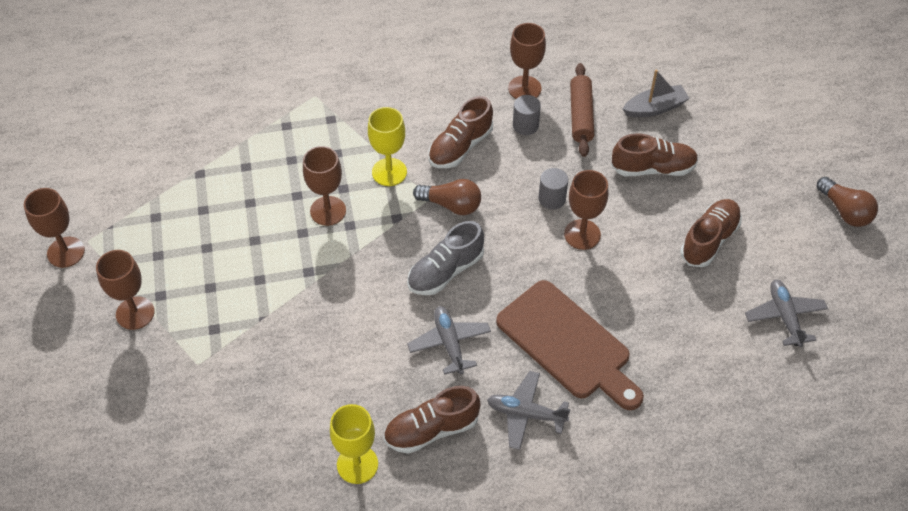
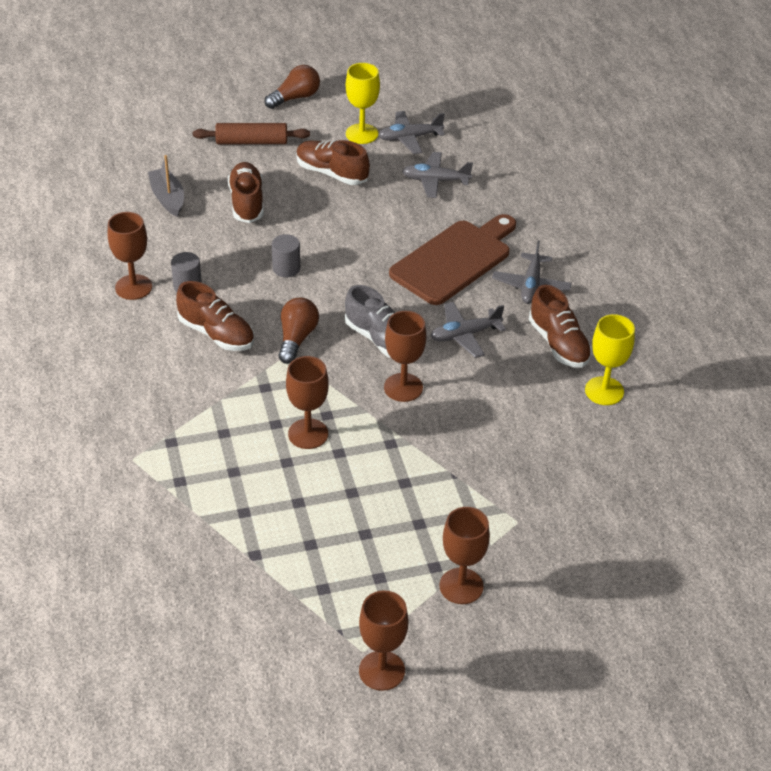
camera: 95 degrees left, 10 degrees down
(389, 172) = (252, 388): yellow goblet -> yellow goblet (362, 134)
(581, 115) = (175, 247): brown rolling pin -> brown rolling pin (251, 142)
(582, 234) = (329, 249): brown goblet -> brown goblet (403, 387)
(706, 336) = (435, 181): none -> grey plane

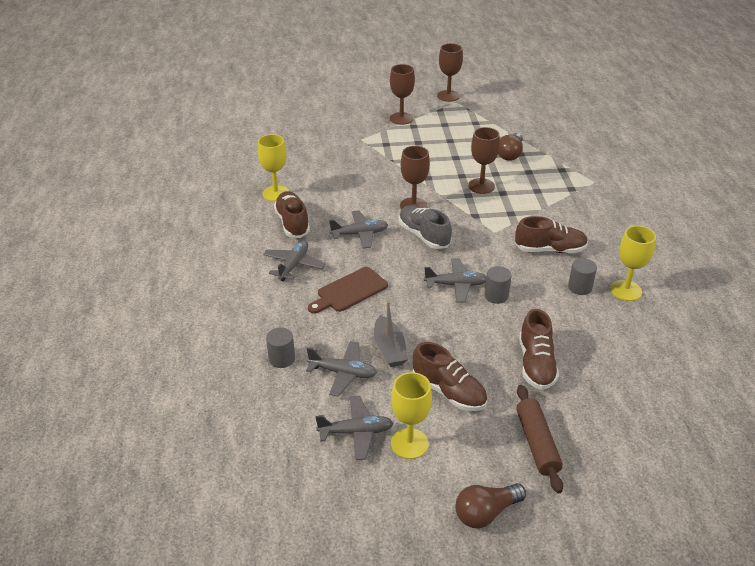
camera: 170 degrees left, 5 degrees down
(133, 287) = (626, 290): brown goblet -> yellow goblet
(168, 198) = (617, 376): grey boat -> grey boat (389, 348)
(216, 334) = (550, 249): brown shoe -> brown shoe turned 135 degrees clockwise
(251, 142) = (537, 443): brown rolling pin -> brown rolling pin turned 75 degrees clockwise
(296, 338) = (488, 242): brown light bulb -> brown light bulb (510, 154)
(333, 277) = (456, 285): none -> grey plane
(454, 260) = (349, 291): brown cutting board -> brown cutting board, size x0.64
(499, 188) = (282, 359): none -> grey cylinder

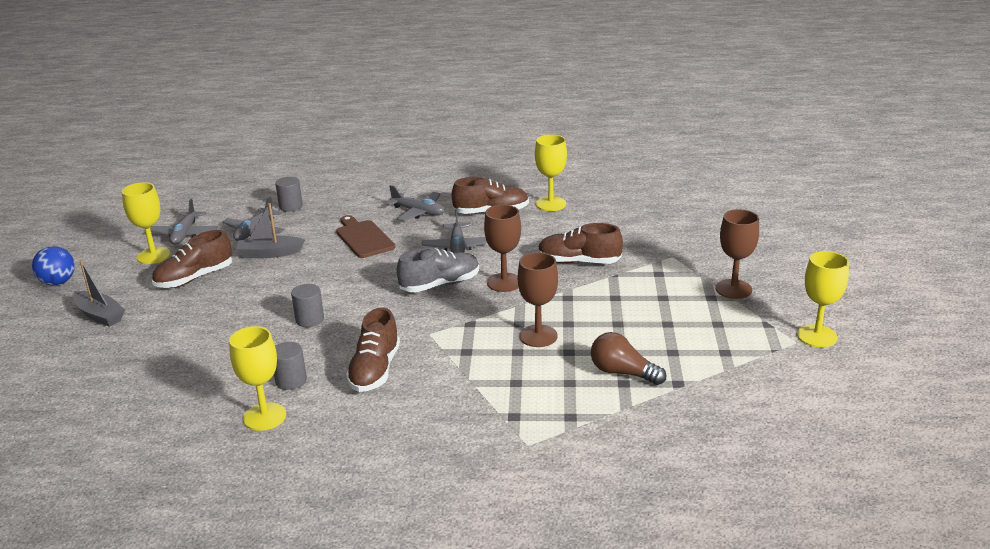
camera: 100 degrees right, 10 degrees down
(448, 96) = (817, 336): brown goblet -> yellow goblet
(456, 285) = (341, 296): grey plane -> none
(486, 513) = (58, 282): brown light bulb -> blue ball
(536, 364) = (192, 330): brown shoe -> brown shoe (578, 262)
(537, 443) = (100, 315): brown rolling pin -> grey boat

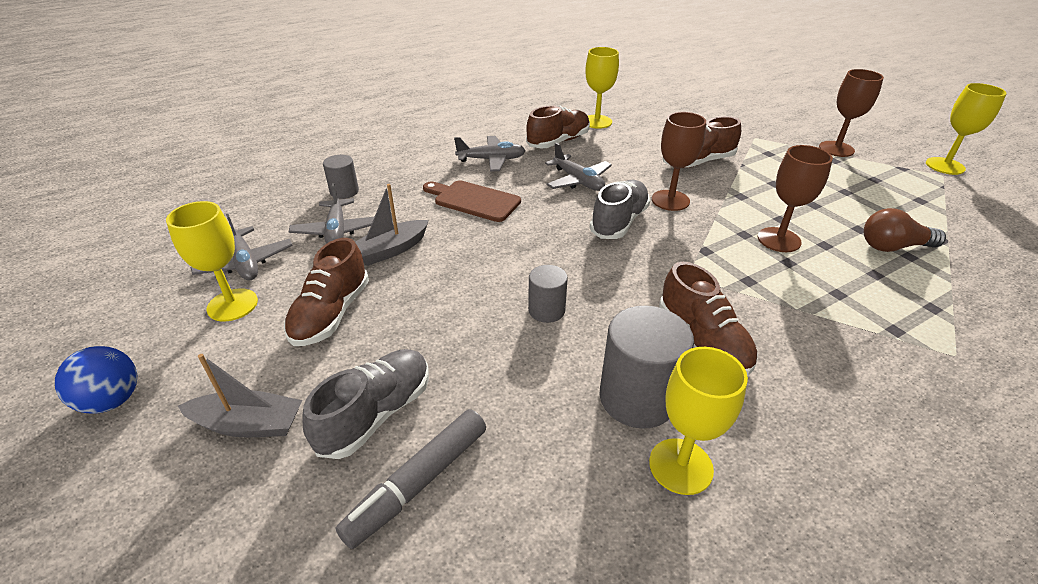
camera: 35 degrees left, 10 degrees up
(139, 369) = (418, 483): none -> grey marker
(157, 334) = (376, 414): none -> grey shoe
(291, 380) = (637, 398): grey cylinder -> grey cylinder, size x1.76

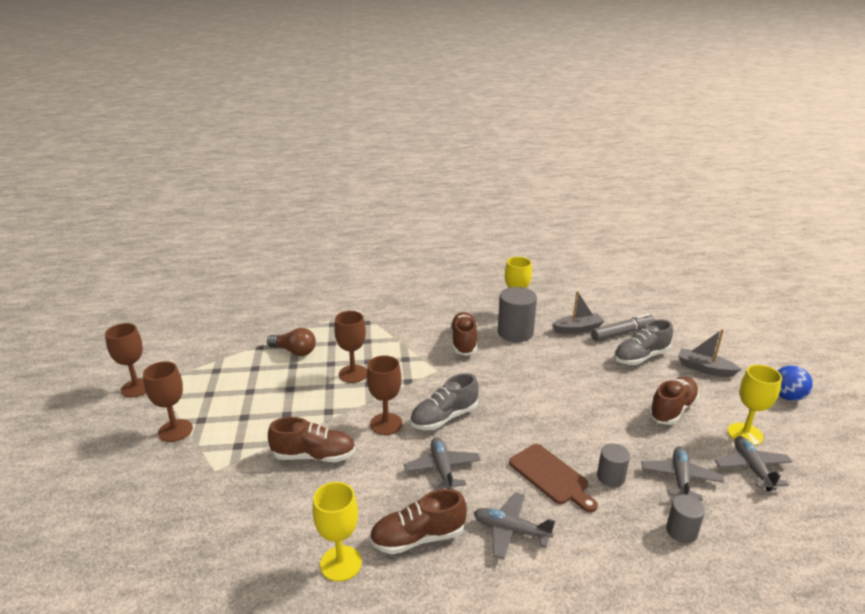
camera: 155 degrees left, 10 degrees down
(390, 250) = (632, 445): grey boat -> grey boat (577, 329)
(546, 310) = (536, 376): grey cylinder -> grey cylinder (610, 477)
(945, 166) = (137, 388): yellow goblet -> brown goblet

